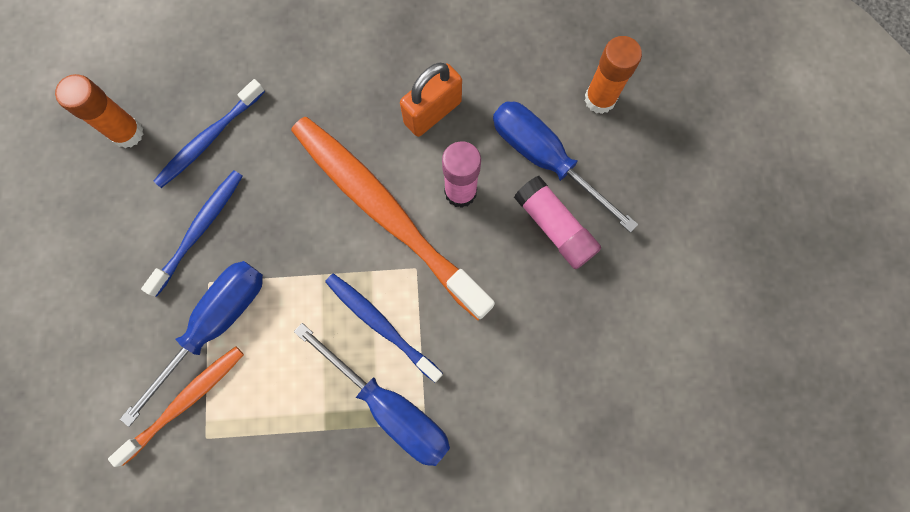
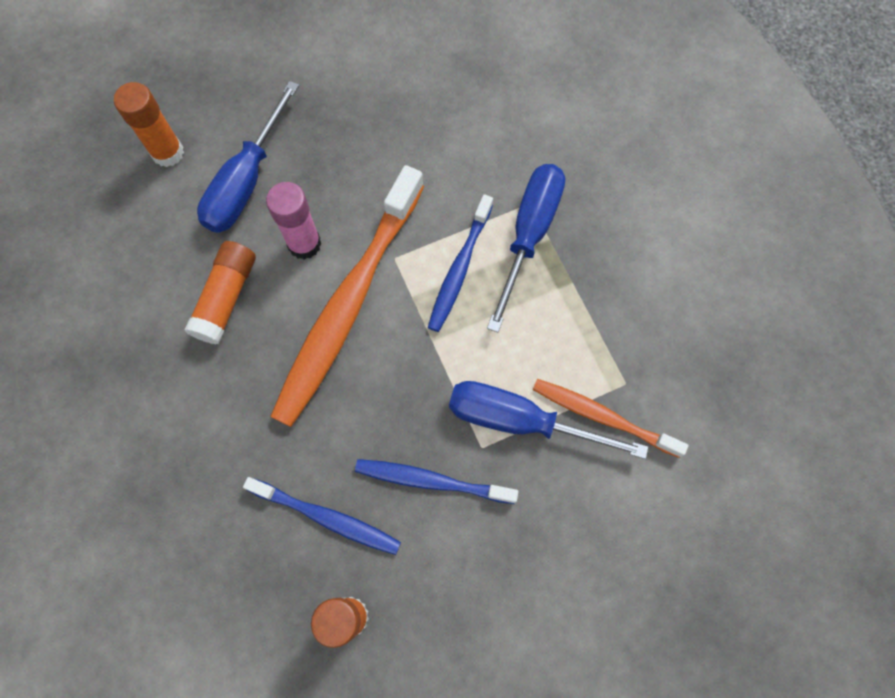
camera: 110 degrees left, 5 degrees down
(432, 112) = (226, 298): orange padlock -> orange glue stick
(554, 227) = (312, 154): pink glue stick -> none

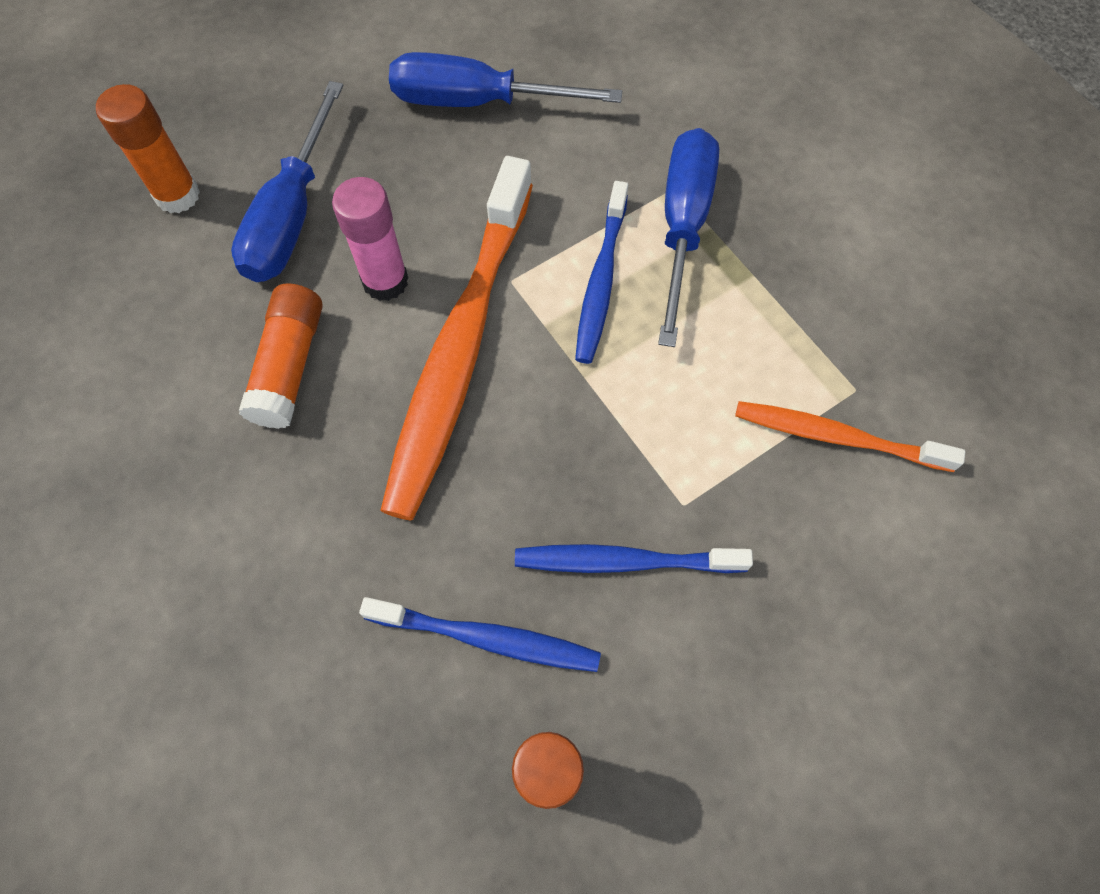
camera: 10 degrees left, 5 degrees down
(520, 421) = (728, 461): blue screwdriver -> blue screwdriver (477, 102)

